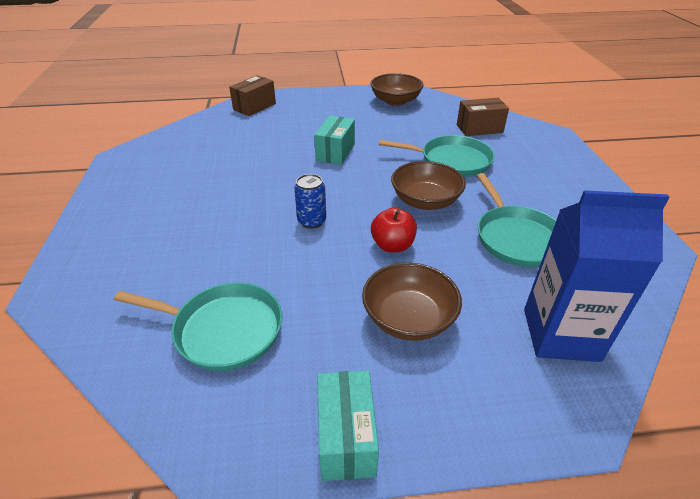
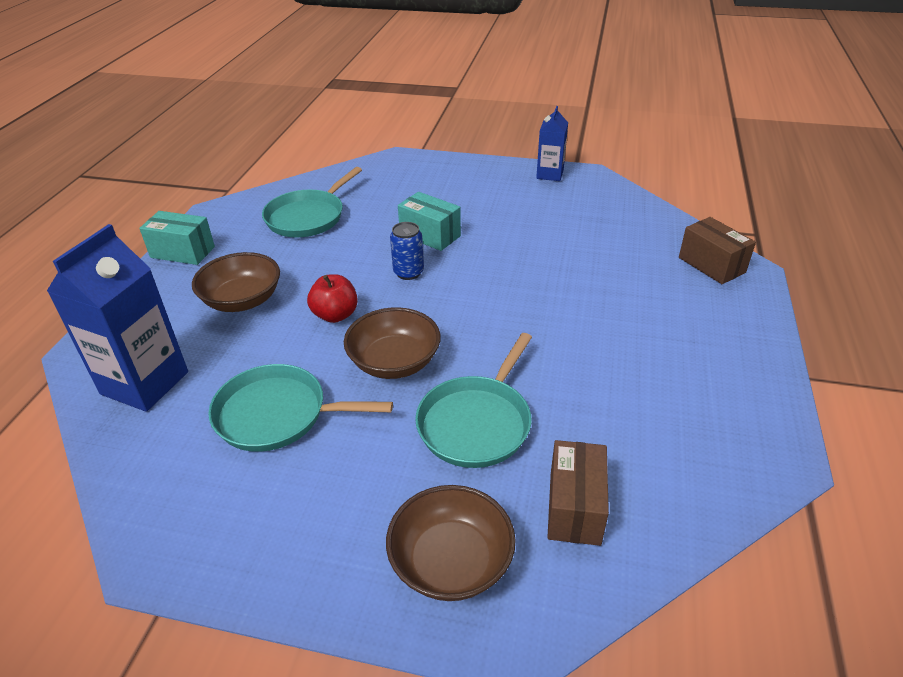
camera: 110 degrees right, 0 degrees up
(116, 176) = (550, 174): none -> blue carton
(335, 152) = (548, 314): turquoise box -> turquoise box (430, 235)
(395, 101) = (722, 424): brown bowl -> brown bowl (451, 562)

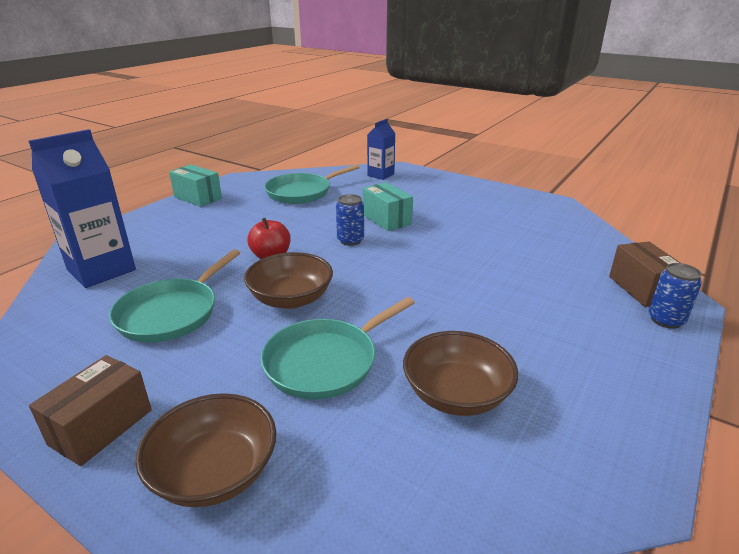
camera: 20 degrees right, 10 degrees down
(242, 300) = (212, 233): brown bowl -> brown bowl (456, 394)
(277, 414) = (171, 313): turquoise pan -> turquoise pan turned 90 degrees counterclockwise
(550, 174) = (519, 197): blue carton -> blue carton (380, 175)
(575, 507) = (366, 462): brown box -> brown box (101, 427)
(744, 294) = (665, 320): none -> blue can

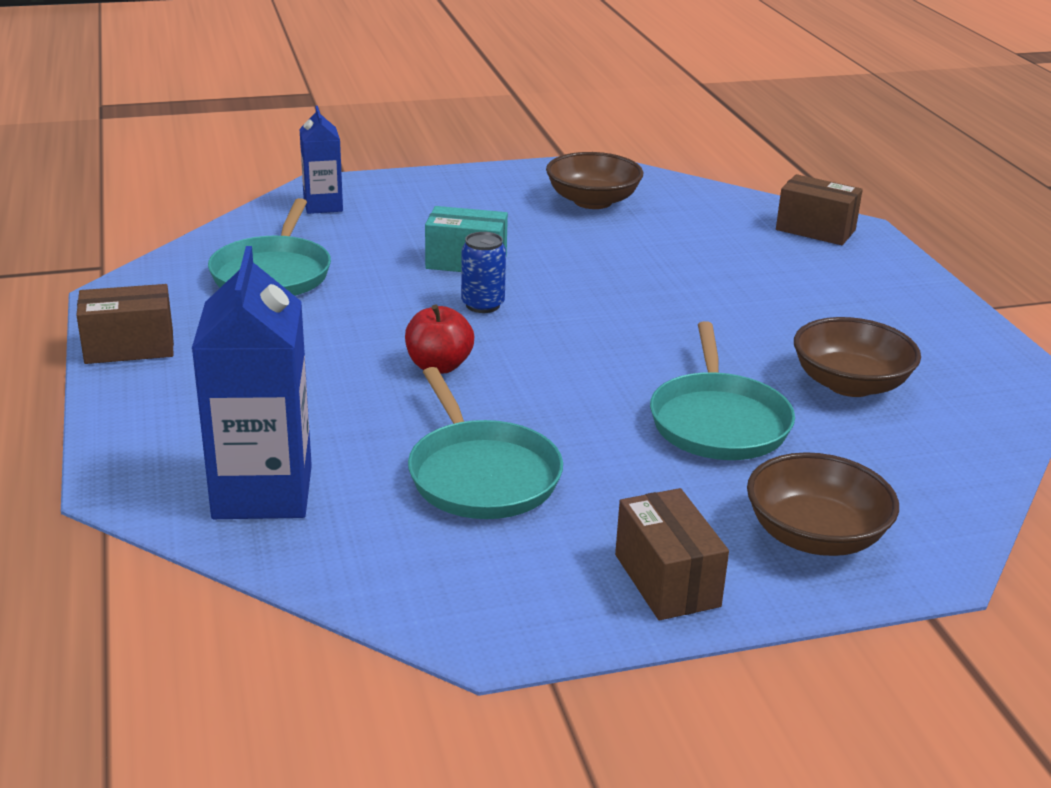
camera: 50 degrees left, 0 degrees up
(198, 198) = (129, 347): turquoise box -> brown box
(291, 299) = (566, 393): brown bowl -> brown bowl (592, 201)
(665, 320) = (871, 249): blue can -> none

